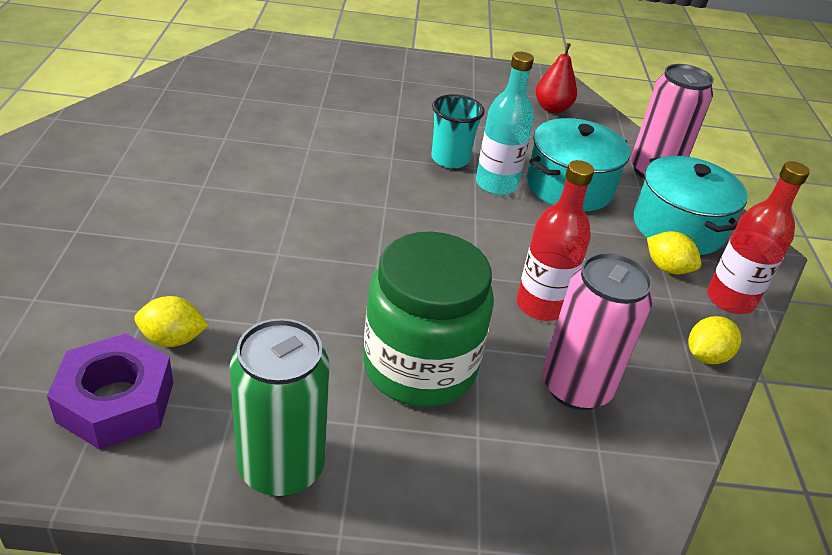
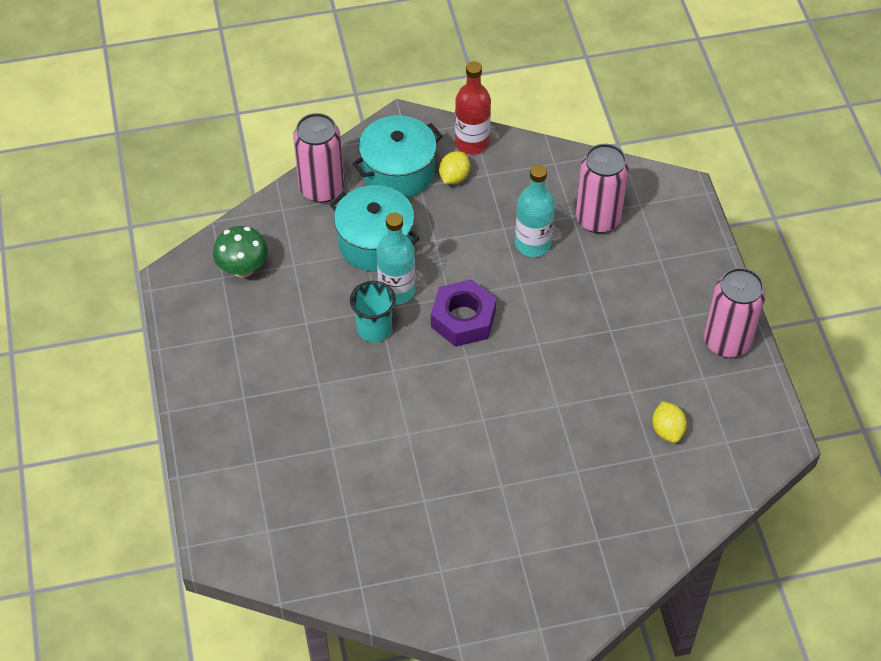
camera: 100 degrees left, 15 degrees up
(116, 401) = (727, 435): purple nut -> purple nut (463, 319)
(281, 467) = (727, 341): green can -> pink can
(419, 366) = (622, 297): green jar -> none
(541, 305) = (532, 244): red bottle -> turquoise bottle
(552, 108) = (243, 269): red pear -> green mushroom
(706, 356) = (536, 156): yellow lemon -> none

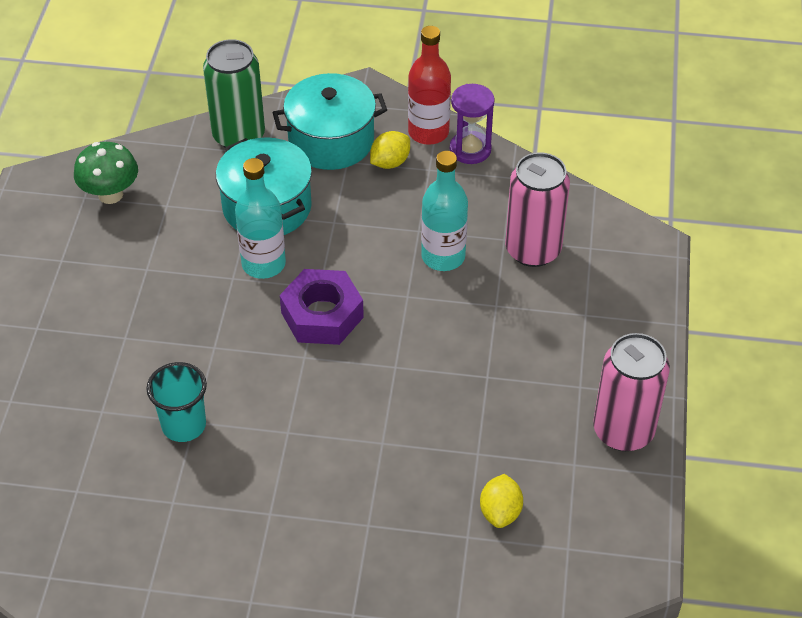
camera: 20 degrees right, 5 degrees down
(321, 188) = (239, 136): pink can -> green can
(374, 329) = (217, 297): turquoise cup -> turquoise cup (184, 425)
(511, 148) = (470, 149): none -> purple hourglass

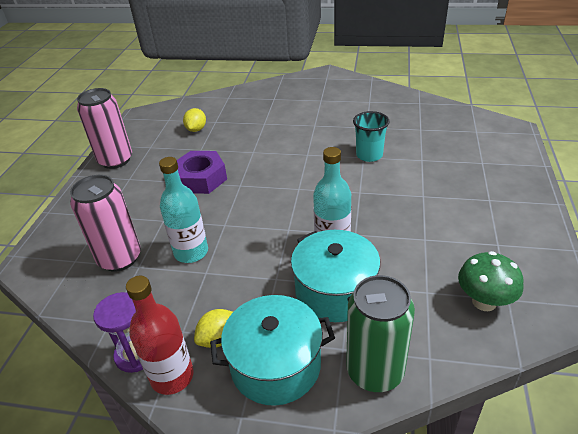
camera: 175 degrees left, 10 degrees down
(322, 315) = (286, 212): purple nut -> purple nut (201, 179)

